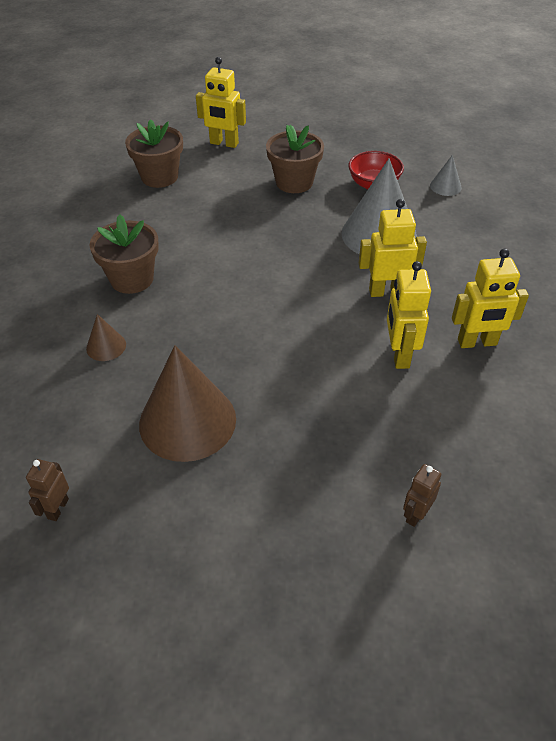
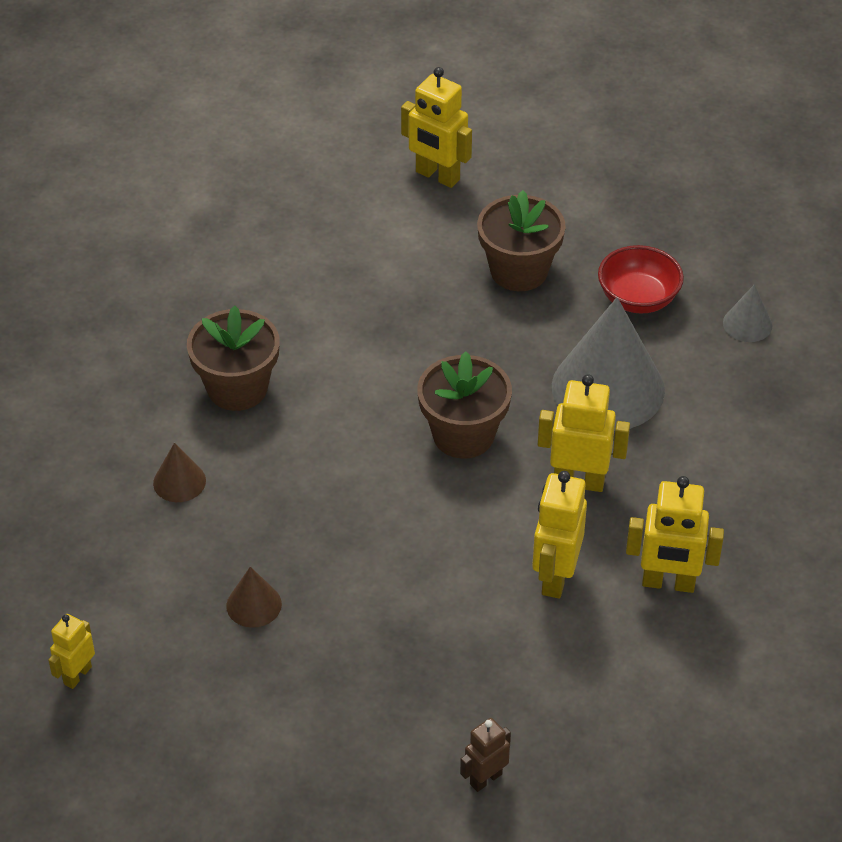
camera: 15 degrees right, 0 degrees up
(57, 508) = (77, 675): brown robot -> yellow robot
(159, 177) = (322, 221): brown flower pot -> brown flower pot (463, 435)
(187, 421) = (254, 605): brown cone -> brown cone, size x0.45

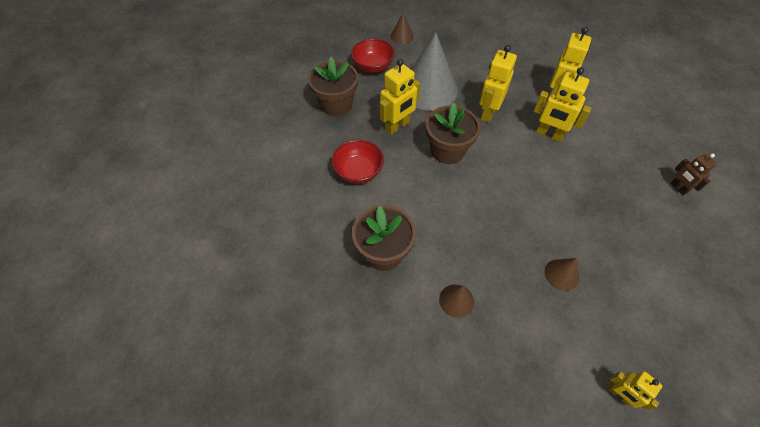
camera: 75 degrees left, 10 degrees up
(379, 330) = (358, 172): none -> red bowl
(437, 176) = (248, 122): yellow robot -> yellow robot (397, 126)
(747, 324) = (402, 36): grey cone -> brown cone

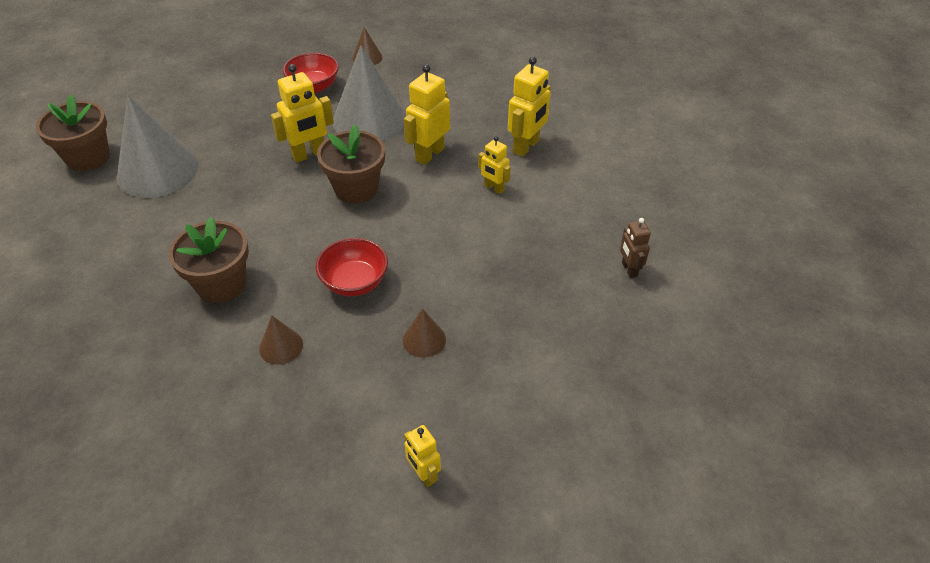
camera: 10 degrees right, 10 degrees down
(285, 158) = (157, 171): none -> grey cone
(336, 104) = (247, 122): brown flower pot -> brown flower pot (88, 157)
(358, 172) = (236, 197): red bowl -> red bowl (354, 282)
(549, 134) = (494, 188): yellow robot -> yellow robot, size x0.60

